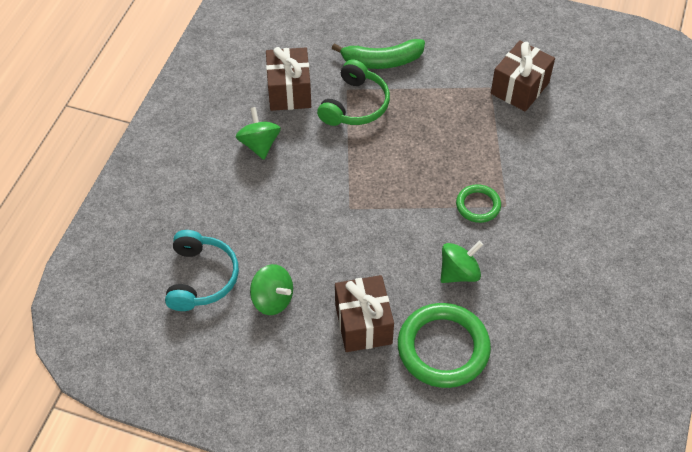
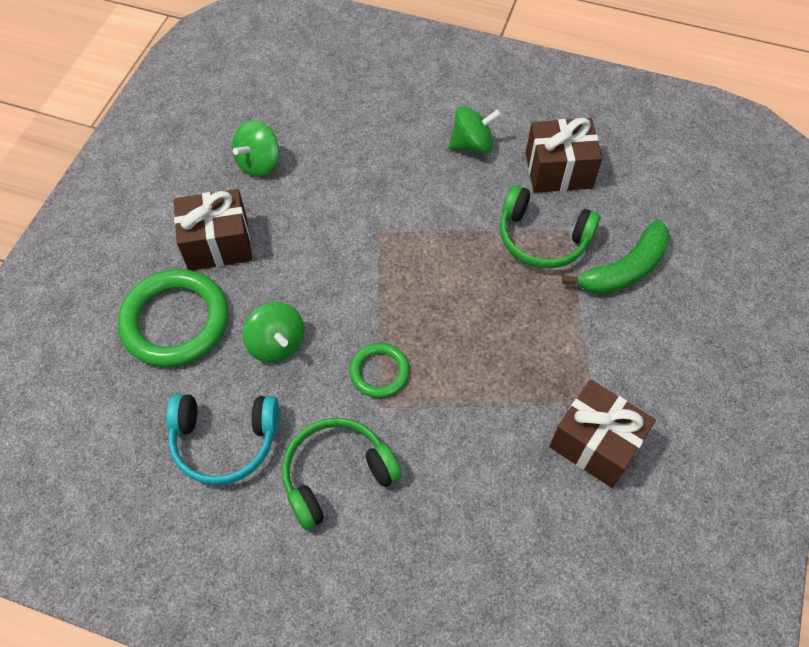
camera: 90 degrees right, 5 degrees up
(201, 278) = (292, 104): turquoise headphones -> turquoise headphones (225, 441)
(382, 61) = (624, 269): green banana -> green banana turned 120 degrees counterclockwise
(561, 229) = (336, 475): none -> green headphones

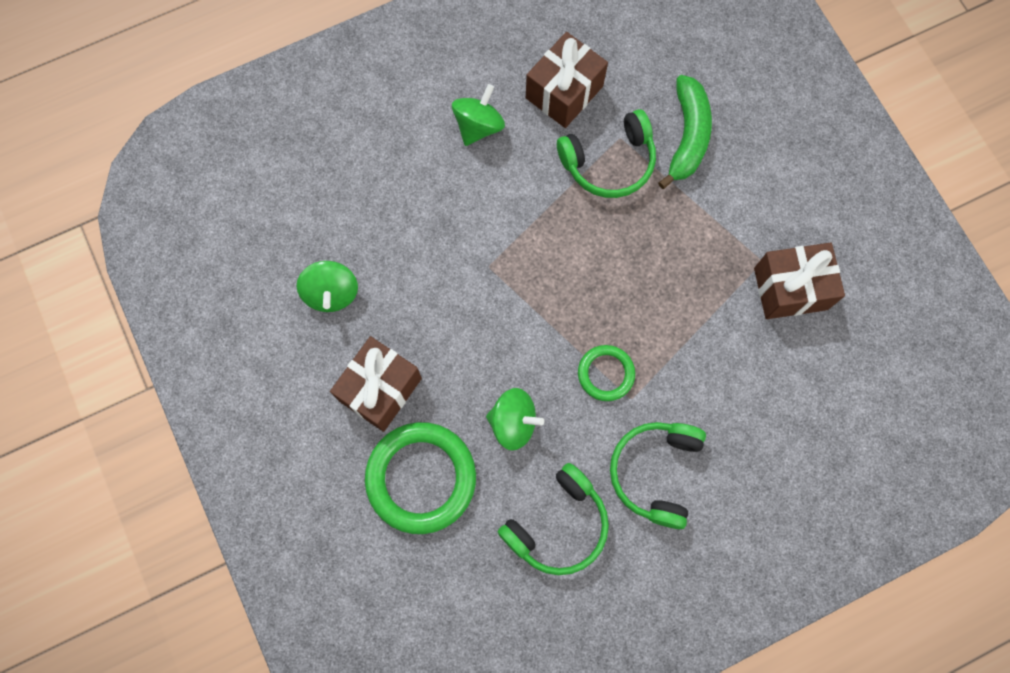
camera: 45 degrees left, 15 degrees up
(225, 441) = (558, 525): turquoise headphones -> green headphones

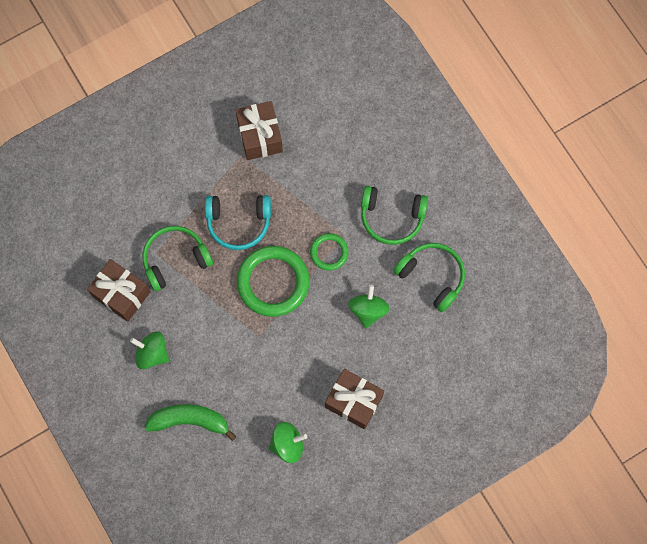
camera: 95 degrees left, 0 degrees up
(421, 478) = (411, 367): green ring -> green ring (273, 282)
(609, 162) = (175, 259): green headphones -> green headphones turned 90 degrees counterclockwise
(658, 250) = (238, 223): none -> turquoise headphones
(687, 136) = (152, 207): green banana -> green banana (190, 420)

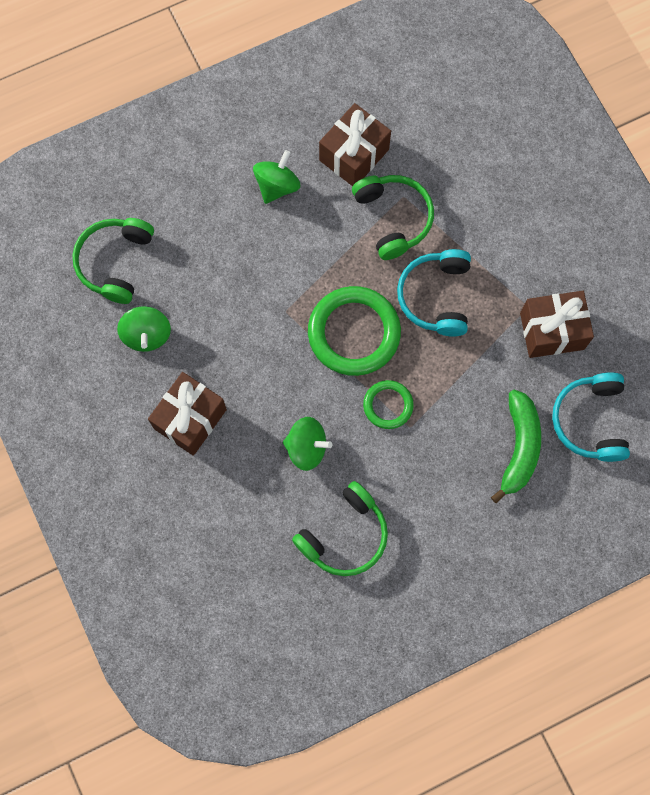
camera: 95 degrees right, 0 degrees up
(190, 420) = (190, 224): green banana -> green banana (519, 447)
(327, 107) = (590, 421): none -> turquoise headphones
(391, 217) = (430, 490): green headphones -> green headphones (115, 262)

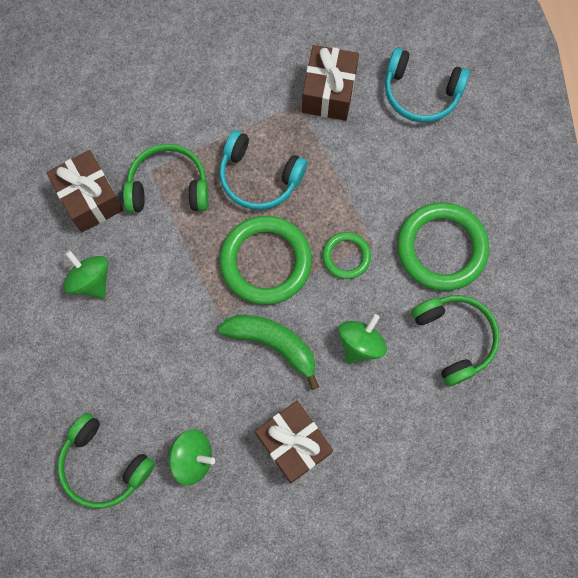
camera: 70 degrees left, 0 degrees up
(432, 494) = (441, 248): none -> green ring
(519, 447) = (424, 159): green banana -> green banana (273, 344)

